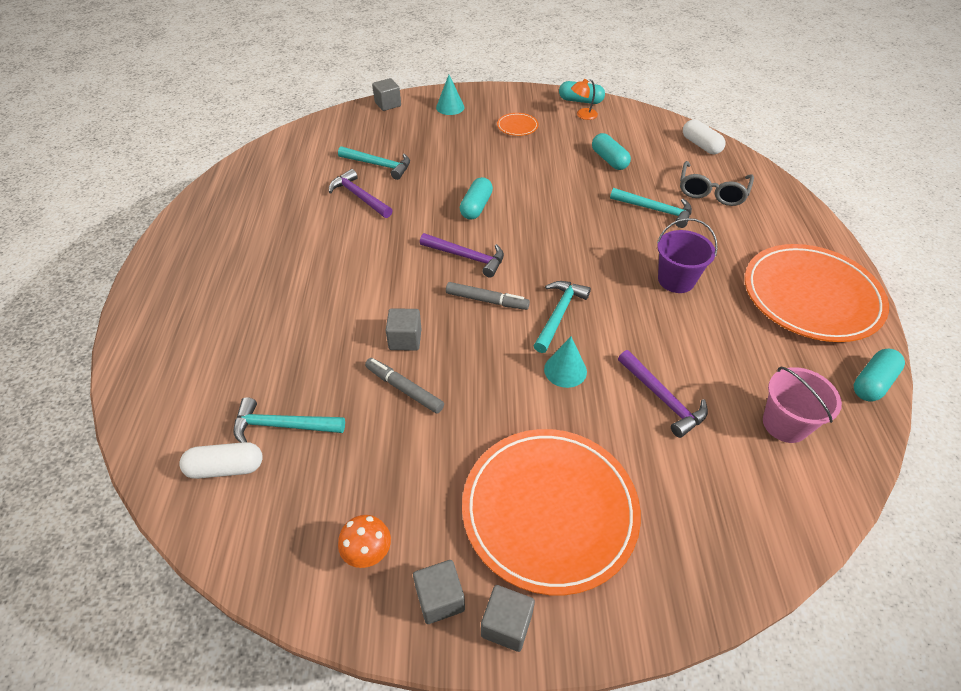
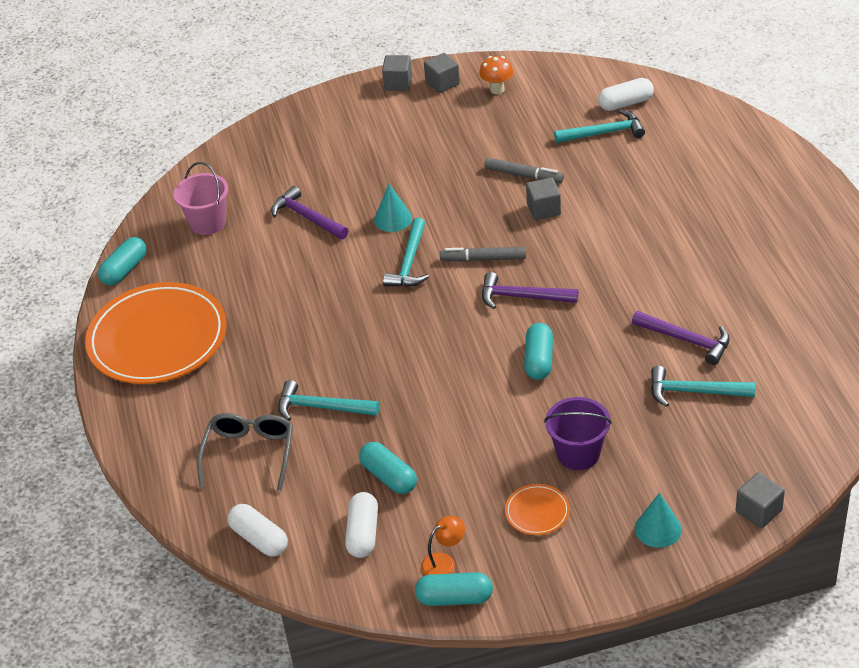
camera: 170 degrees right, 5 degrees down
(549, 510) = (385, 134): orange plate -> none
(631, 136) = (363, 533): none -> white capsule
(676, 280) = (296, 324): purple bucket -> purple bucket (578, 453)

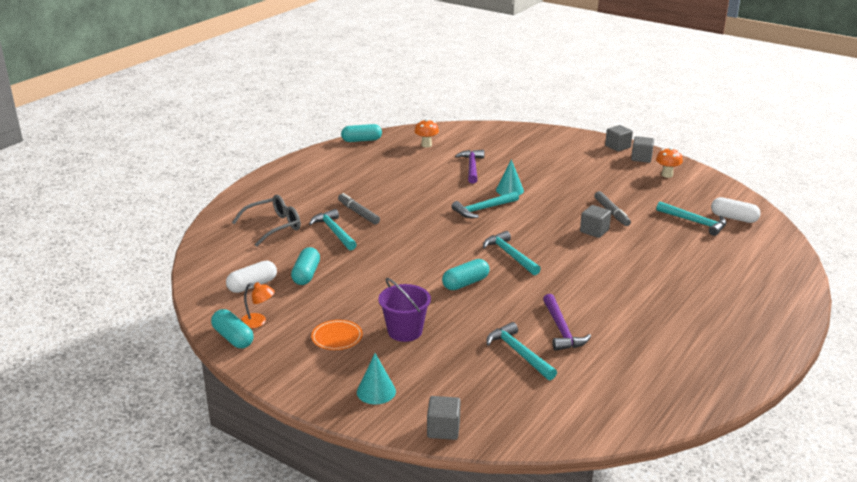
camera: 45 degrees right, 15 degrees down
(157, 338) = (325, 168): orange plate -> none
(208, 222) = (426, 145): pink bucket -> orange mushroom
(259, 539) = (214, 256): white capsule -> none
(483, 259) = (522, 230): grey marker -> grey marker (358, 213)
(521, 297) = (510, 255): purple hammer -> turquoise hammer

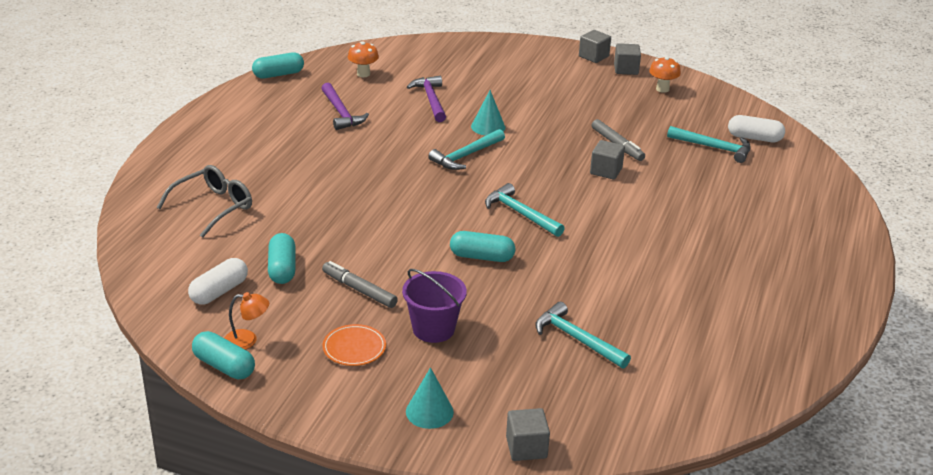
camera: 15 degrees left, 5 degrees up
(334, 231) = (294, 205): turquoise hammer -> none
(358, 213) = (314, 177): grey marker -> grey marker (359, 290)
(465, 283) = (482, 257): turquoise capsule -> turquoise capsule turned 60 degrees clockwise
(561, 330) = (614, 303): purple hammer -> purple hammer (341, 113)

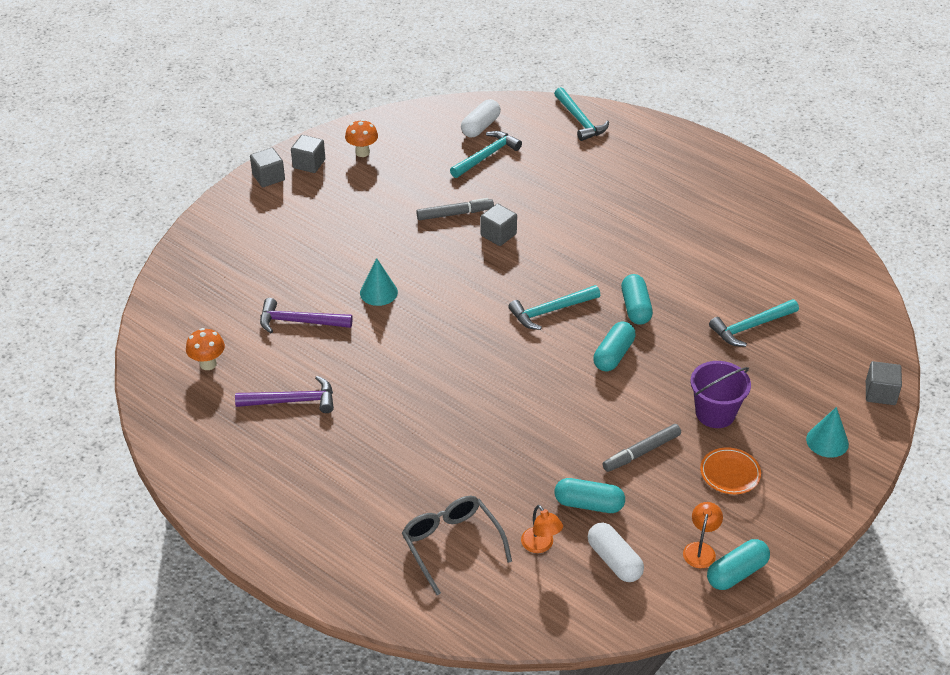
camera: 70 degrees left, 10 degrees up
(225, 250) = (541, 545): none -> orange lamp
(278, 74) = (167, 440): turquoise capsule -> turquoise capsule (635, 308)
(465, 156) = (430, 323): turquoise hammer -> turquoise hammer (580, 121)

